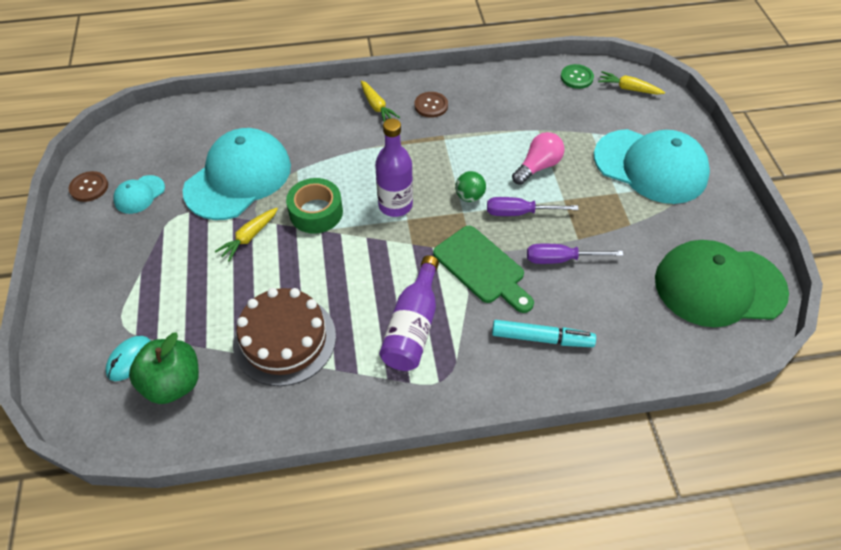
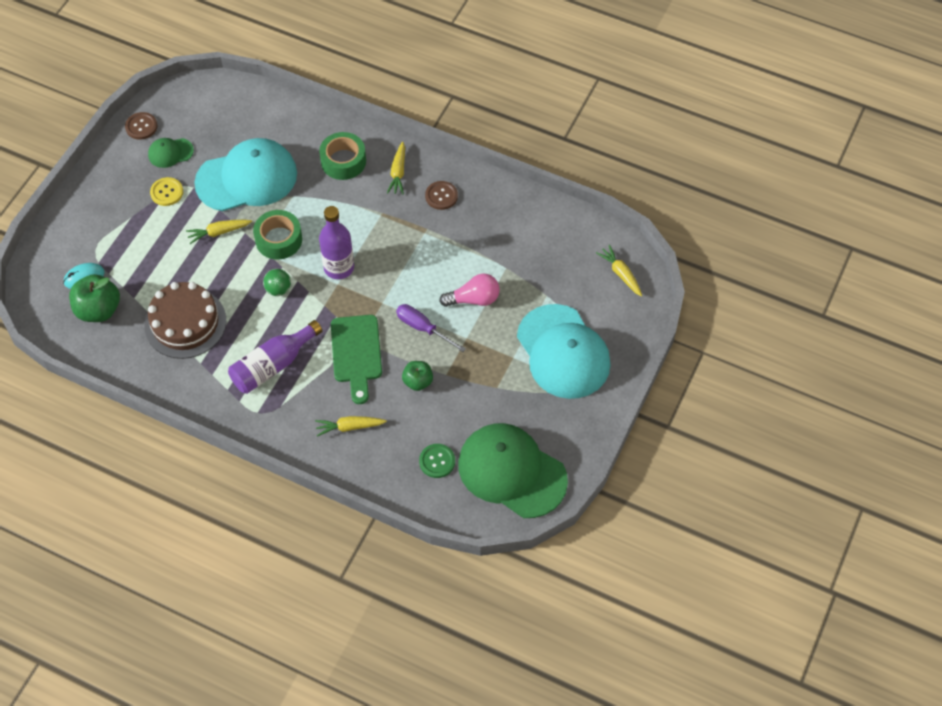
camera: 35 degrees right, 5 degrees up
(139, 194) = (170, 153): turquoise cap -> green cap
(163, 230) = (167, 192): none -> yellow button
(319, 121) = (343, 161): none -> green tape
(469, 196) = (398, 293): green ball -> green ball (278, 289)
(541, 338) = (349, 427): turquoise marker -> yellow carrot
(561, 259) = (418, 382): purple screwdriver -> green apple
(576, 77) = (587, 238): green button -> green button (437, 461)

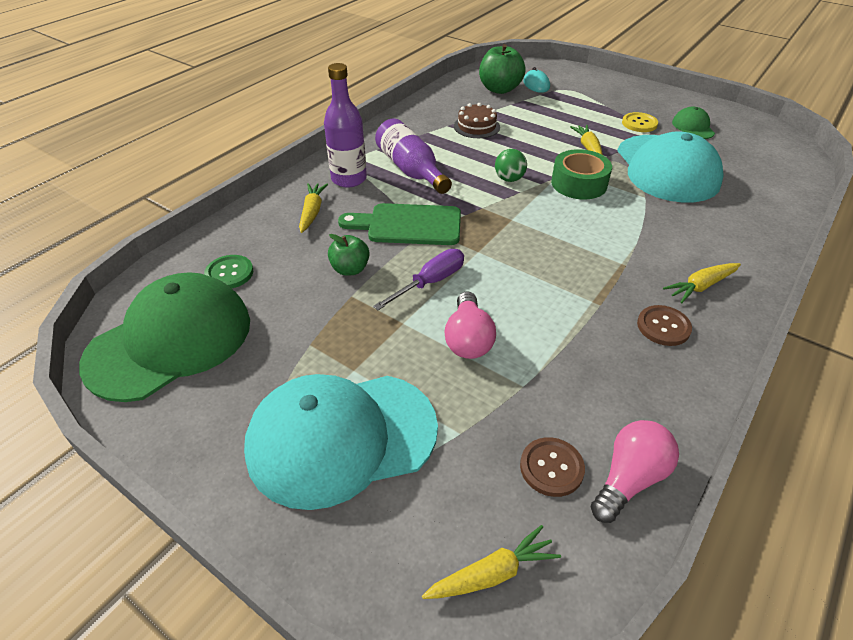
camera: 100 degrees right, 15 degrees down
(141, 126) = (724, 114): brown button -> brown button (551, 468)
(185, 323) = (476, 126): brown cake -> brown cake, size x0.57
(339, 267) = (536, 222): purple bottle -> purple bottle (349, 179)
(343, 161) = (710, 239): green tape -> none
(398, 172) = (701, 286): yellow carrot -> yellow carrot turned 45 degrees counterclockwise
(557, 219) = (629, 479): none -> pink light bulb

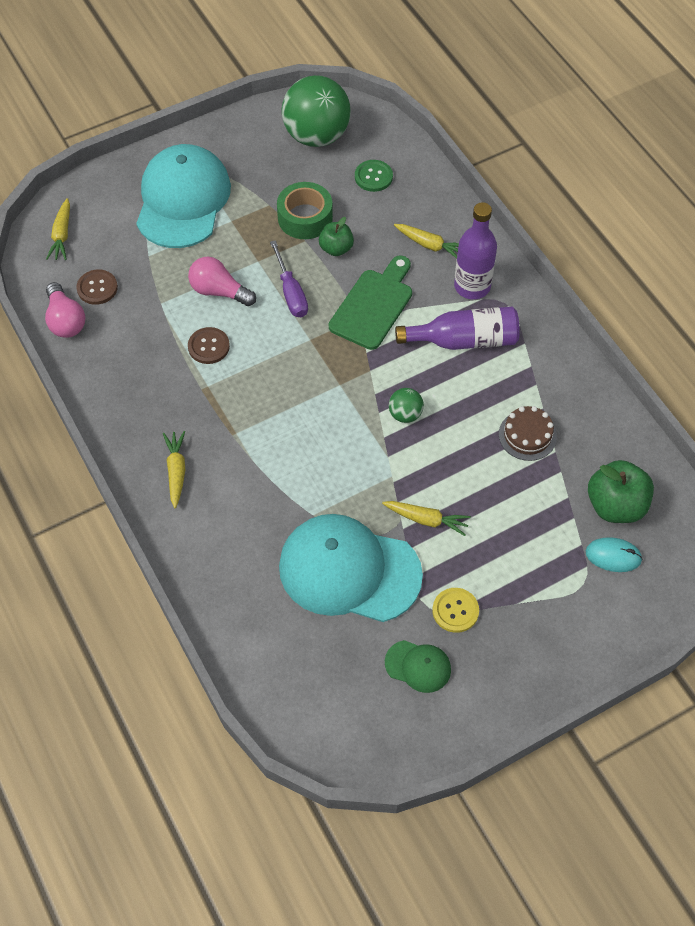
camera: 115 degrees right, 15 degrees up
(170, 341) = (316, 136): green cap -> green ball
(579, 183) = (366, 470): green tape -> green tape (305, 217)
(663, 327) = (155, 415): brown button -> brown button (208, 346)

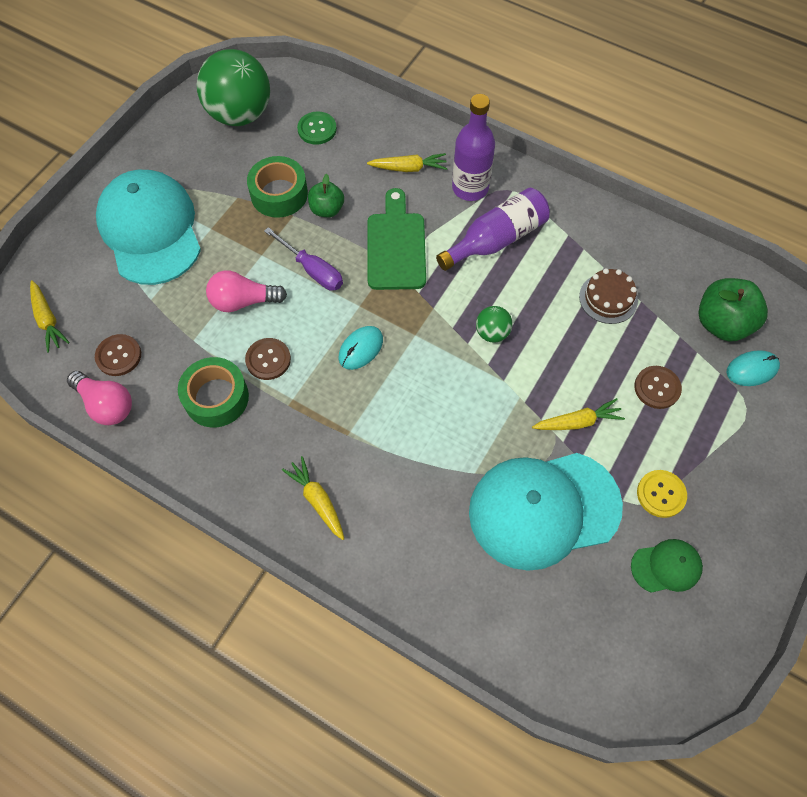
camera: 30 degrees left, 5 degrees up
(150, 356) = (216, 397): none -> green tape
(287, 374) = (360, 349): none -> turquoise mouse
(515, 528) = (657, 388): none -> brown button

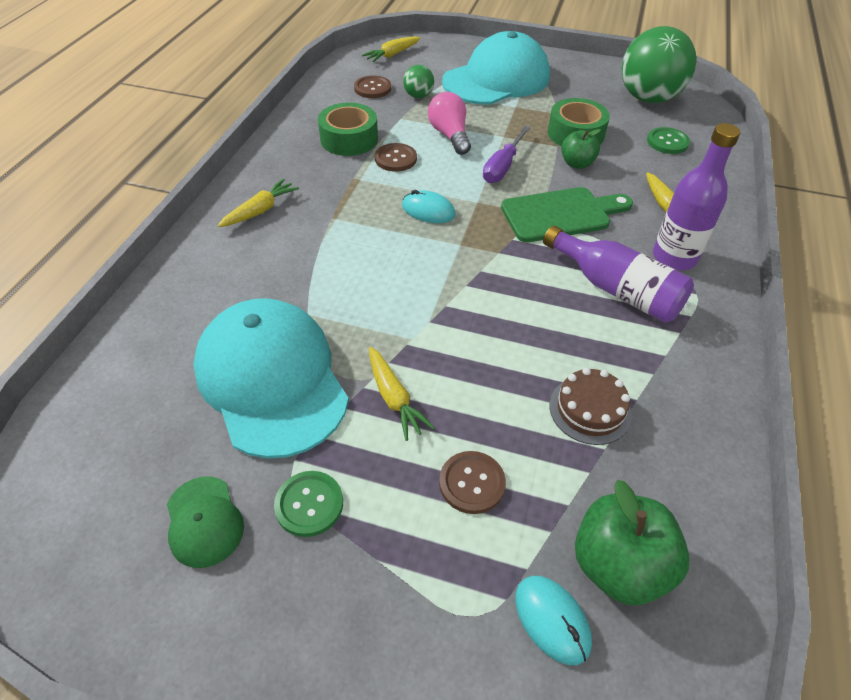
camera: 75 degrees right, 15 degrees down
(106, 404) = (328, 91): pink light bulb -> none
(492, 333) = (487, 303): green ball -> green ball (418, 96)
(661, 494) = (309, 504): yellow button -> green button

